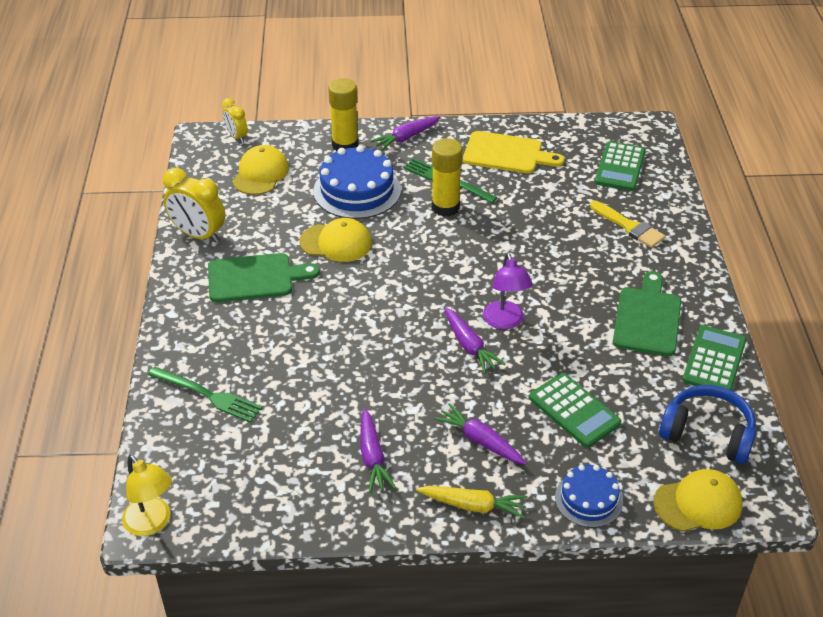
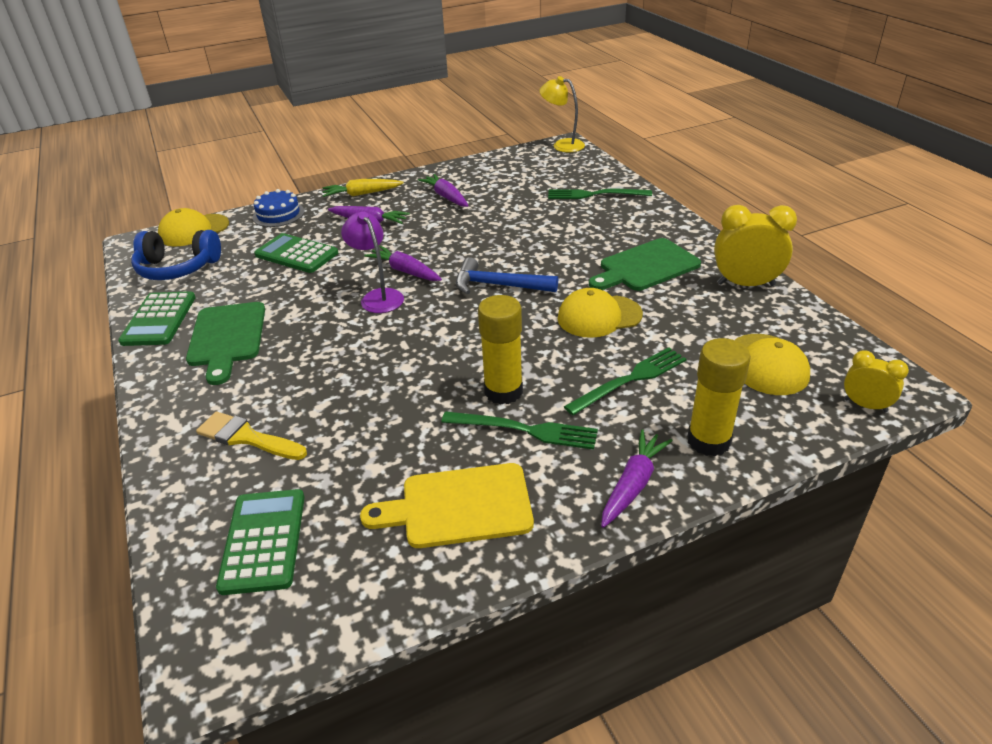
camera: 160 degrees right, 5 degrees down
(357, 190) = (630, 380): blue cake -> green fork
(394, 299) = (498, 285): none -> blue hammer

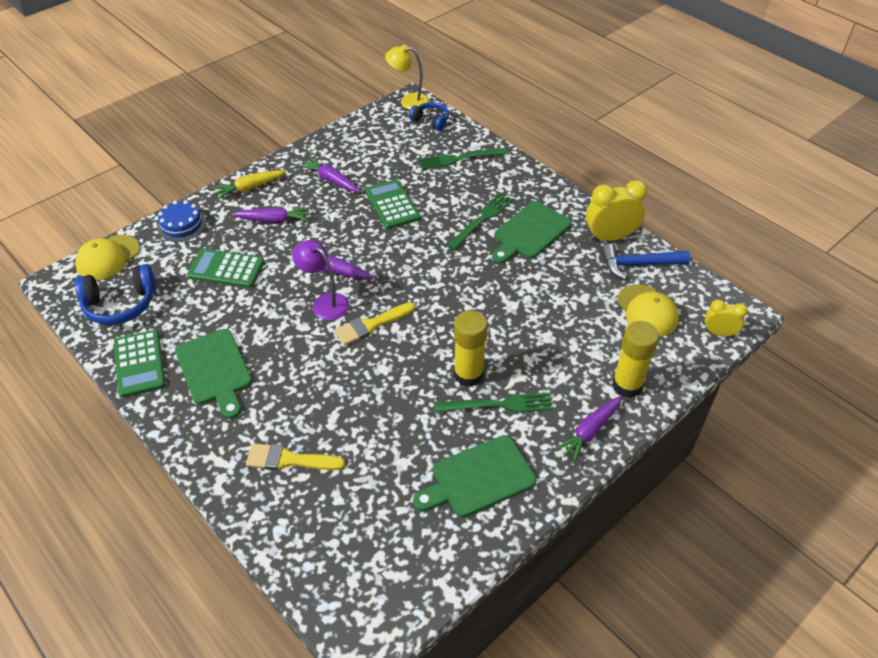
camera: 20 degrees left, 10 degrees up
(264, 541) = (352, 540): green calculator -> green calculator (392, 205)
(416, 324) = (371, 325): none -> yellow brush
(459, 506) = (479, 478): yellow cutting board -> green cutting board
(498, 285) = (420, 272): blue hammer -> blue hammer (638, 264)
(578, 162) = (431, 121): none -> blue headphones
(599, 316) = (512, 289): yellow cap -> none
(630, 380) = (556, 344): green fork -> green fork (481, 220)
(633, 484) = (589, 432): purple carrot -> purple carrot turned 150 degrees counterclockwise

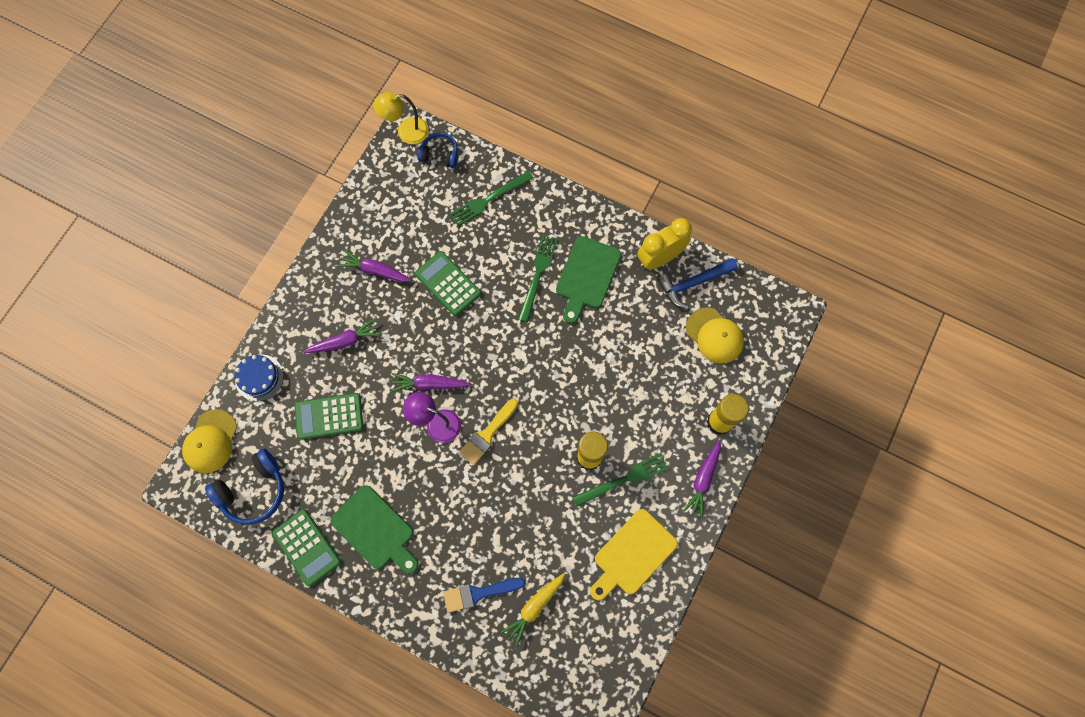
camera: 20 degrees left, 25 degrees up
(250, 188) = (301, 307): yellow carrot -> yellow carrot (534, 607)
(289, 460) = (479, 593): yellow brush -> blue brush
(479, 478) = (632, 554): green cutting board -> yellow cutting board
(719, 333) = (779, 340): yellow clock -> none

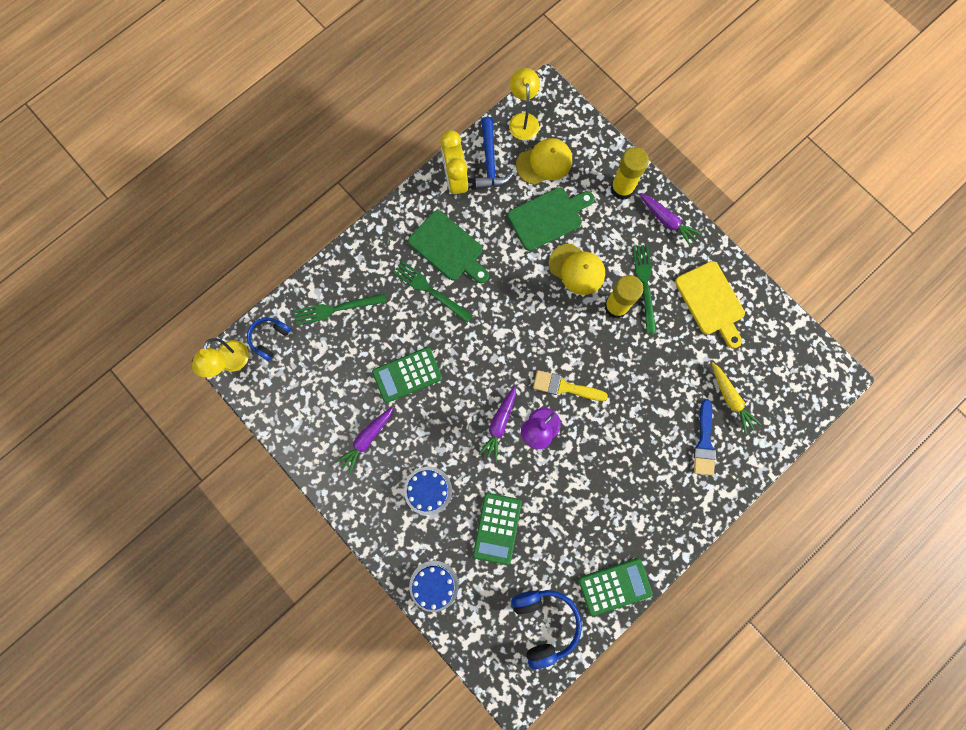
camera: 70 degrees left, 5 degrees up
(210, 441) = (481, 652): yellow cap -> yellow cap (577, 269)
(345, 341) = (428, 490): purple carrot -> blue cake
(375, 530) = (619, 517): green cutting board -> green cutting board (548, 217)
(487, 434) = (565, 387): yellow brush -> yellow brush turned 135 degrees clockwise
(488, 199) = (336, 308): green fork -> green fork turned 90 degrees clockwise
(751, 299) = (523, 120): none -> yellow lamp

